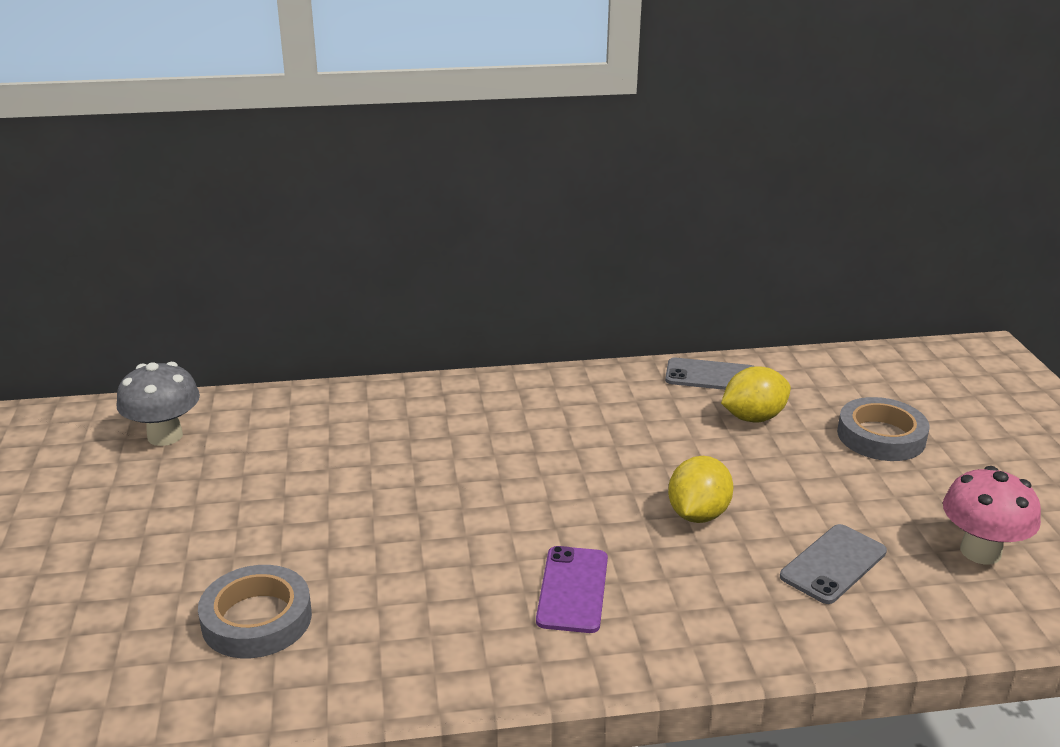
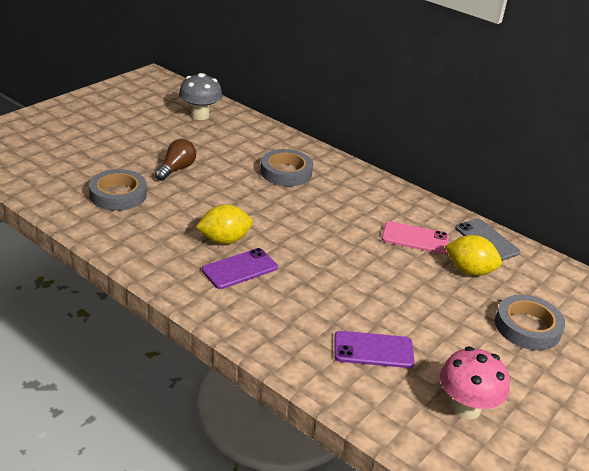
camera: 45 degrees right, 5 degrees up
(269, 527) = (176, 169): none -> brown light bulb
(406, 437) = (286, 172): none -> grey tape
(657, 419) = (415, 238): none -> pink phone
(697, 514) = (351, 285): yellow lemon -> yellow lemon (224, 240)
(833, 564) = (373, 350): grey phone -> purple phone

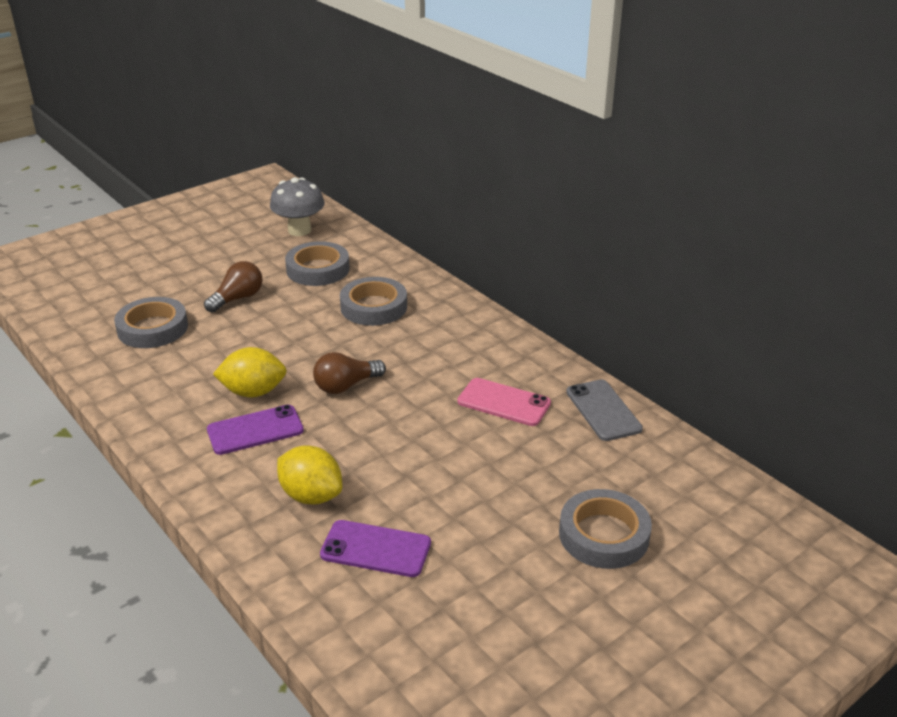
camera: 15 degrees right, 0 degrees up
(229, 145) = (318, 269): none -> grey tape
(293, 232) = (346, 386): none -> brown light bulb
(466, 408) = (463, 638): pink mushroom -> none
(469, 271) = (558, 451): yellow lemon -> yellow lemon (311, 495)

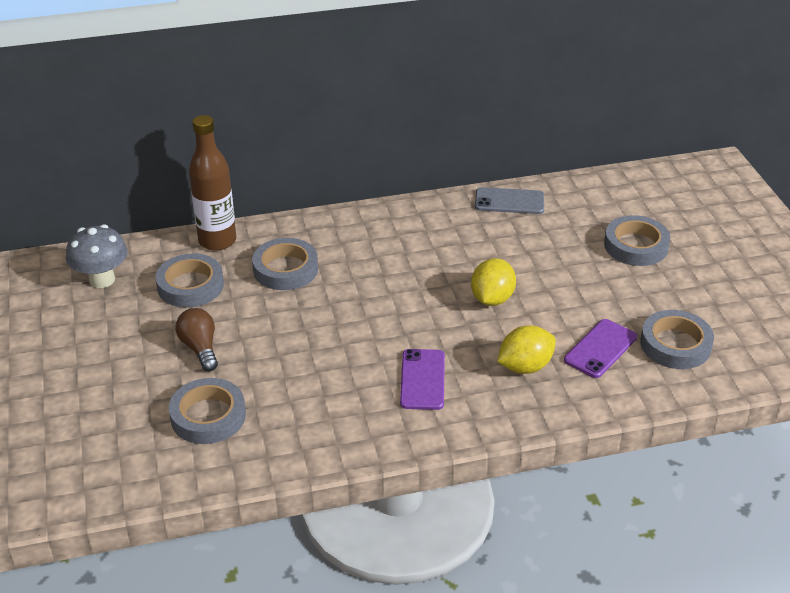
camera: 65 degrees left, 5 degrees up
(253, 392) = (366, 369): yellow lemon -> yellow lemon (492, 299)
(346, 386) = (394, 314): brown light bulb -> none
(389, 262) = (217, 241): none -> brown bottle
(422, 617) = (675, 345): none -> grey tape
(504, 402) = (471, 242): pink phone -> none

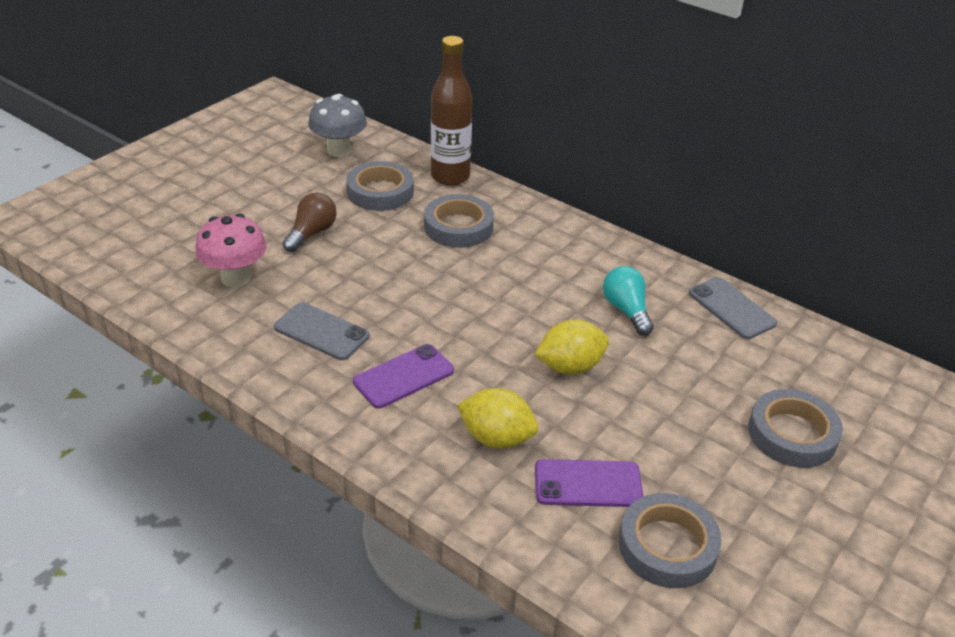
camera: 50 degrees right, 0 degrees up
(208, 416) = (236, 277): grey tape -> pink mushroom
(329, 398) = (321, 332): none -> grey phone
(464, 244) = (626, 310): none -> turquoise light bulb

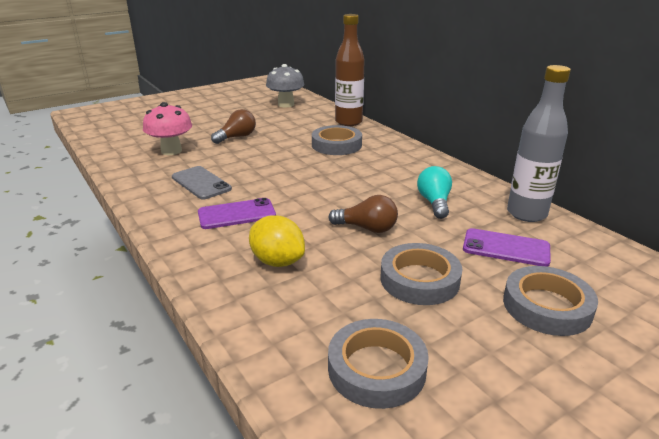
camera: 20 degrees right, 10 degrees down
(380, 192) = (297, 124): grey tape -> grey tape (419, 279)
(570, 367) = (367, 228): yellow lemon -> brown light bulb
(588, 484) = (332, 306): purple phone -> purple phone (506, 248)
(732, 308) = (526, 214): grey phone -> grey bottle

